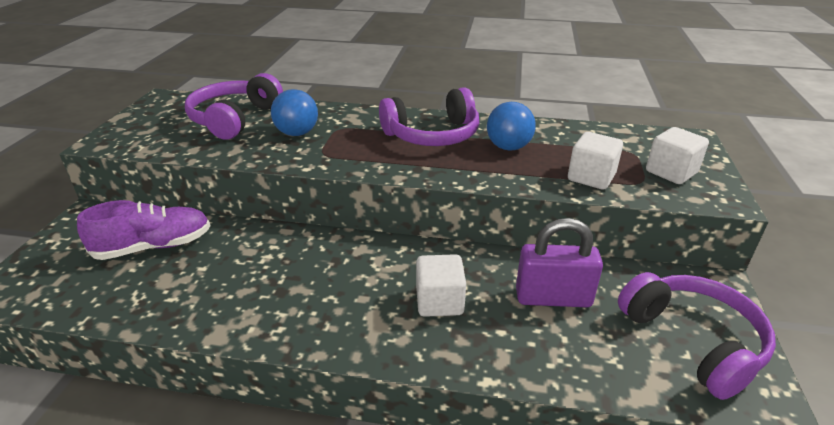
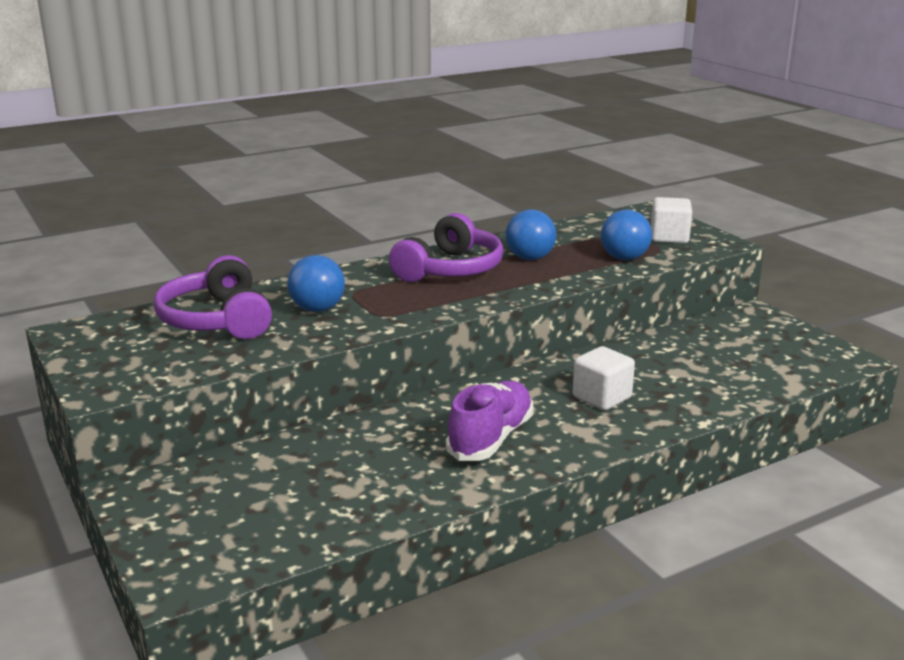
camera: 40 degrees left, 10 degrees down
(154, 246) = (277, 475): purple shoe -> purple shoe (491, 438)
(553, 298) = (671, 362): purple padlock -> none
(591, 177) = (624, 258): white cube -> blue ball
(693, 341) = (781, 348): purple headphones -> none

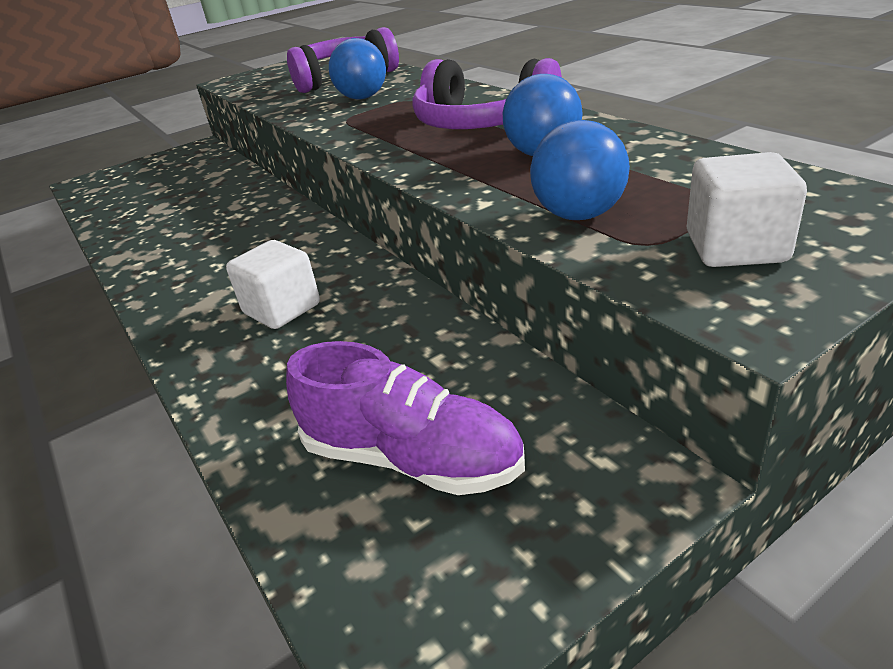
camera: 90 degrees right, 10 degrees up
(491, 438) = (211, 252): purple shoe -> purple shoe (411, 458)

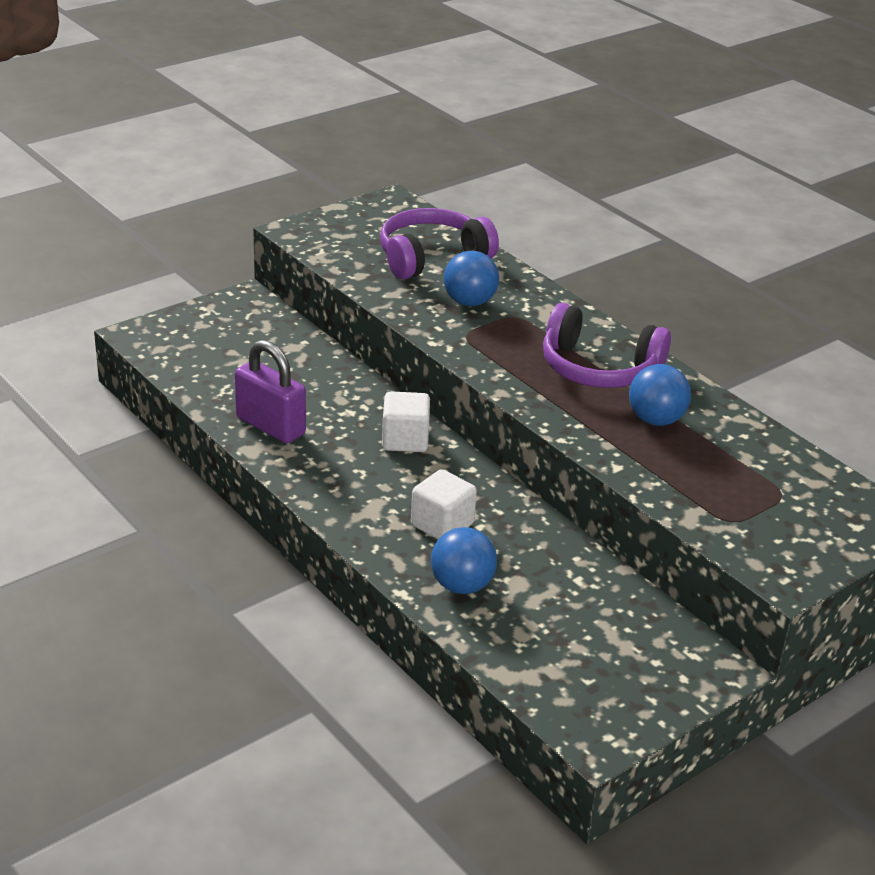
camera: 10 degrees left, 0 degrees up
(149, 235) = (270, 426): none -> purple padlock
(411, 458) = (576, 645): purple shoe -> none
(579, 215) = (686, 489): blue ball -> blue ball (462, 585)
(735, 247) = (784, 531): white cube -> white cube (405, 440)

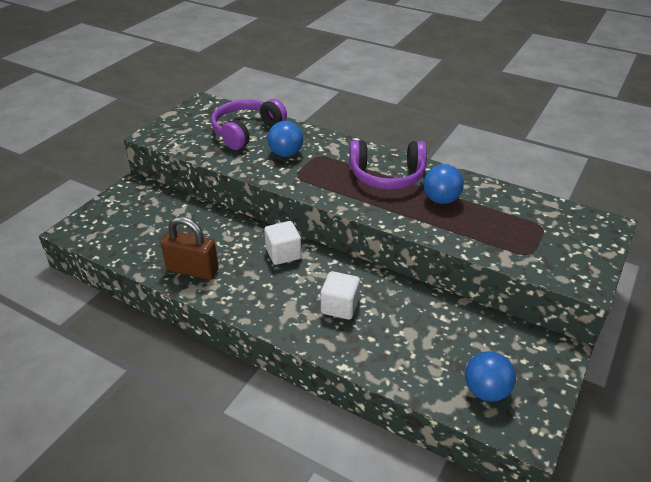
camera: 20 degrees left, 5 degrees up
(270, 426) = (192, 270): purple padlock -> brown padlock
(462, 585) = (377, 347): blue ball -> blue ball (486, 391)

